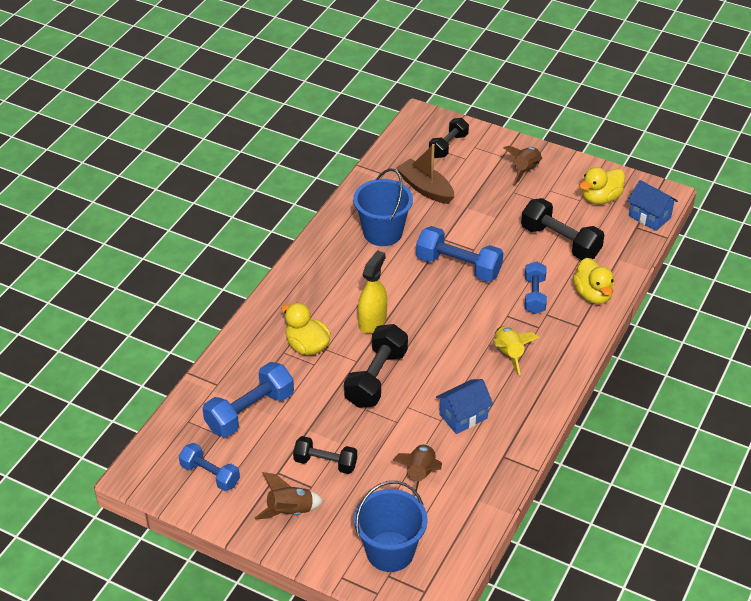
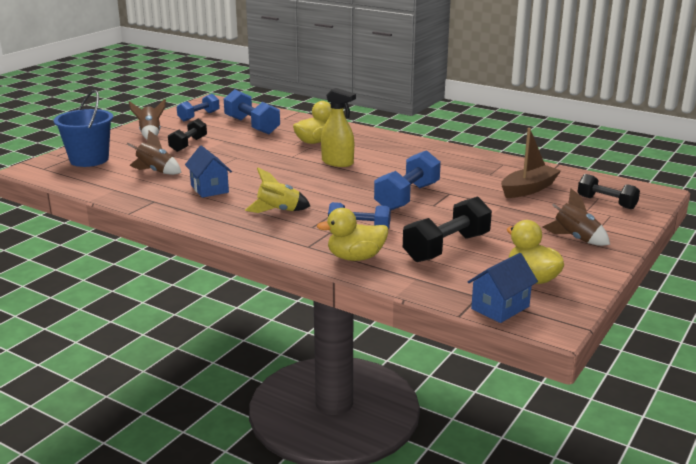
camera: 95 degrees right, 20 degrees down
(376, 378) = (269, 161): black dumbbell -> none
(383, 232) = (457, 170): blue bucket -> none

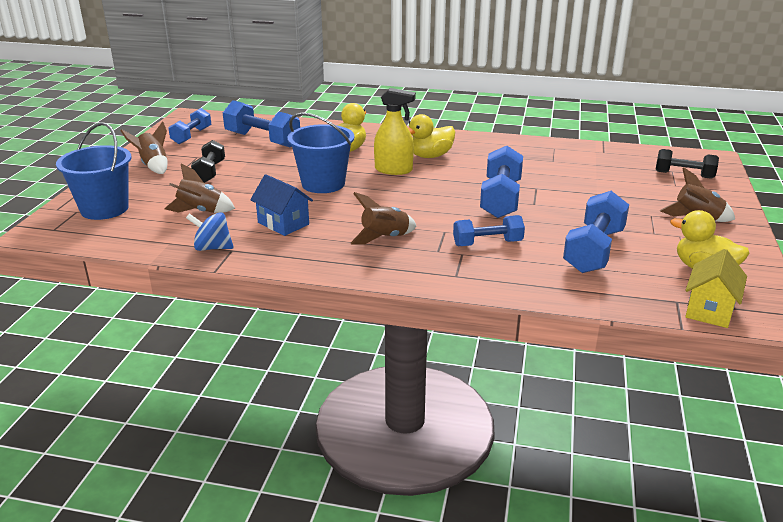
camera: 20 degrees left, 5 degrees up
(141, 197) = (212, 248): none -> blue spinning top
(268, 165) = (323, 184): none -> blue bucket
(278, 211) = (384, 238): yellow rocket -> brown rocket
(355, 258) = (517, 280): yellow duck -> yellow duck (430, 156)
(446, 248) = (593, 250): black dumbbell -> blue dumbbell
(500, 308) = (709, 310): blue house -> yellow house
(528, 189) = (603, 171): brown boat -> none

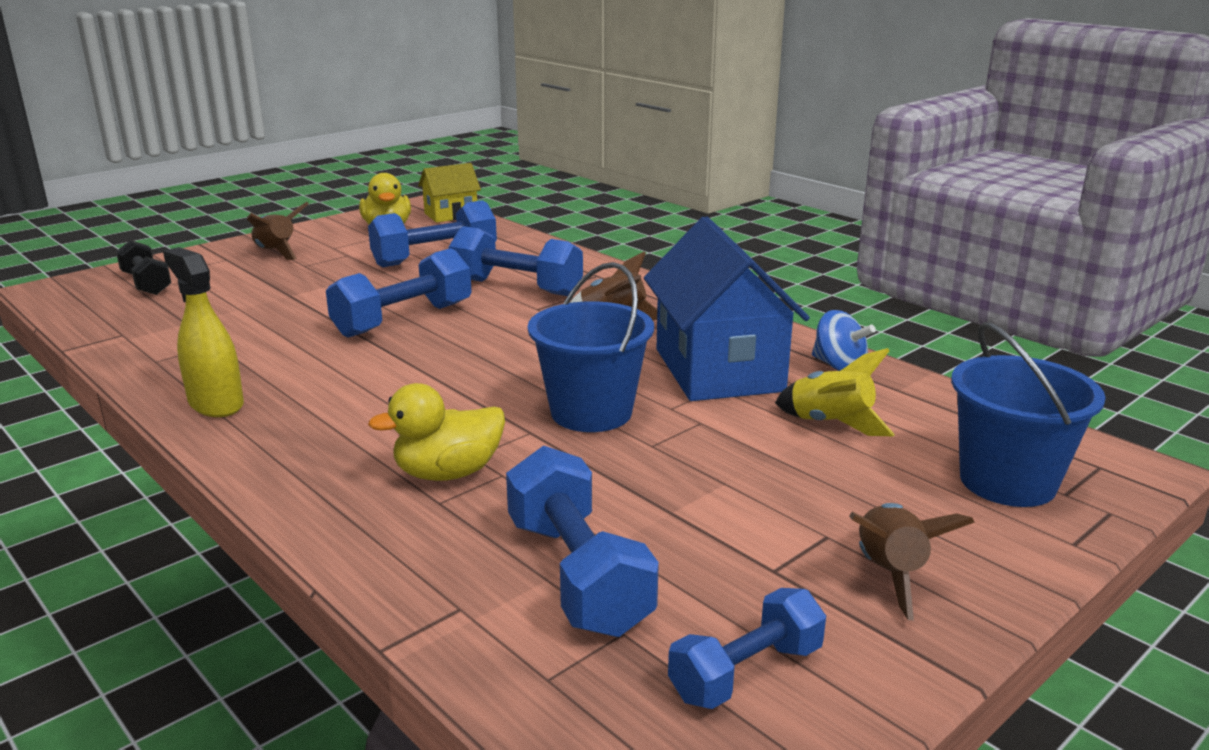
camera: 145 degrees left, 5 degrees down
(200, 211) = (831, 424): brown rocket -> yellow rocket
(210, 172) = (769, 508): black dumbbell -> none
(283, 223) = (718, 370): blue house -> blue house, size x1.90
(393, 170) = (449, 401): yellow spray bottle -> yellow spray bottle (216, 404)
(430, 156) = (347, 408): yellow duck -> none
(487, 243) = (516, 287): blue dumbbell -> blue dumbbell, size x1.55

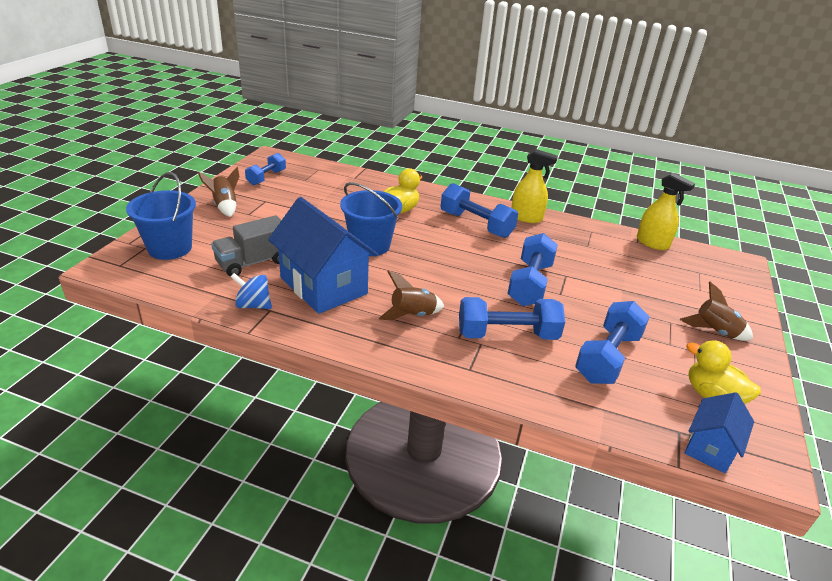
camera: 150 degrees right, 10 degrees up
(104, 328) = (652, 243): none -> yellow spray bottle
(146, 284) = (710, 278): black dumbbell -> none
(451, 215) = (710, 447): yellow house -> blue house
(577, 575) = (327, 189): blue dumbbell -> blue dumbbell (476, 224)
(831, 424) = (253, 262): yellow rocket -> grey truck

